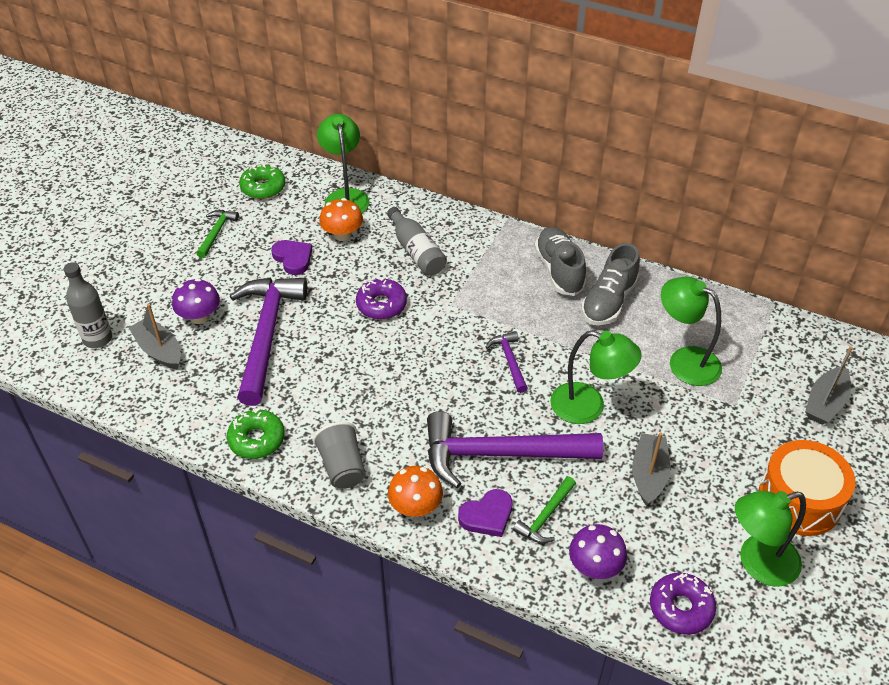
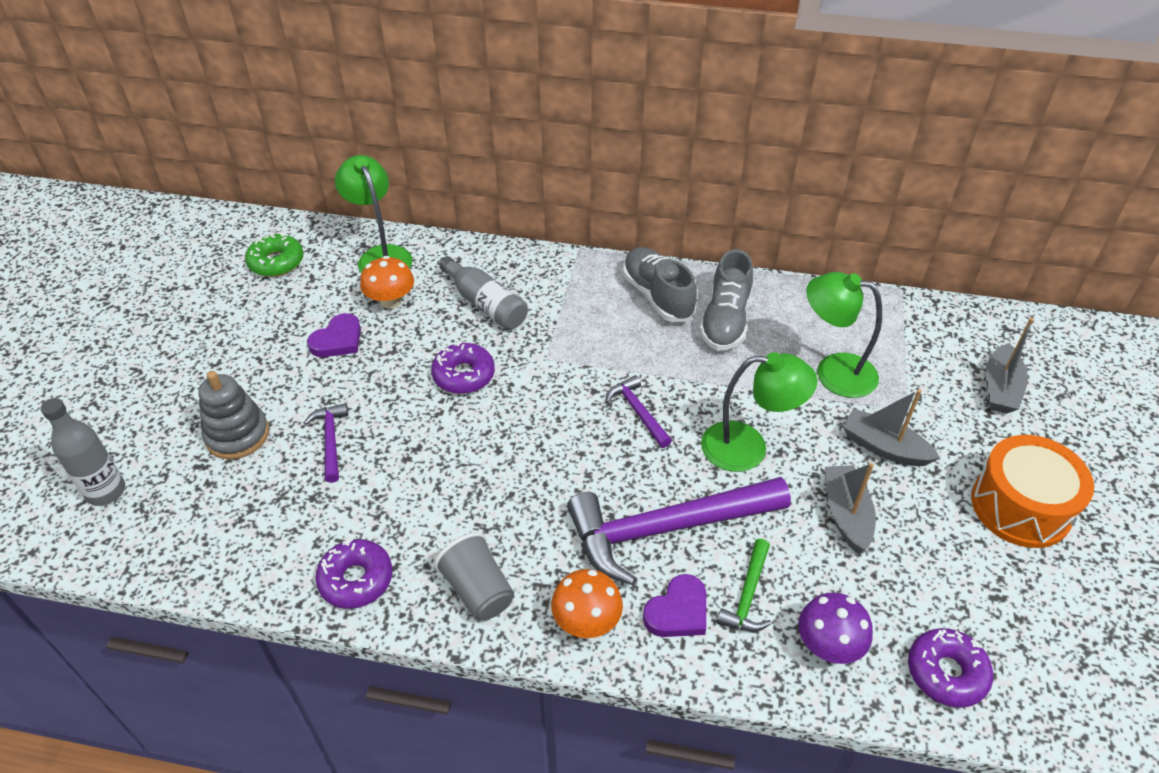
camera: 15 degrees left, 0 degrees up
(159, 350) = (194, 489): grey boat -> grey boat (884, 447)
(199, 317) = (237, 435): purple mushroom -> grey stacking toy
(216, 233) = (231, 326): green hammer -> none
(257, 439) = (356, 579): green donut -> purple donut
(266, 335) = (330, 440): purple hammer -> purple hammer, size x0.46
(293, 258) = (338, 340): purple heart -> purple heart turned 90 degrees clockwise
(757, 563) = (1008, 594): green lamp -> none

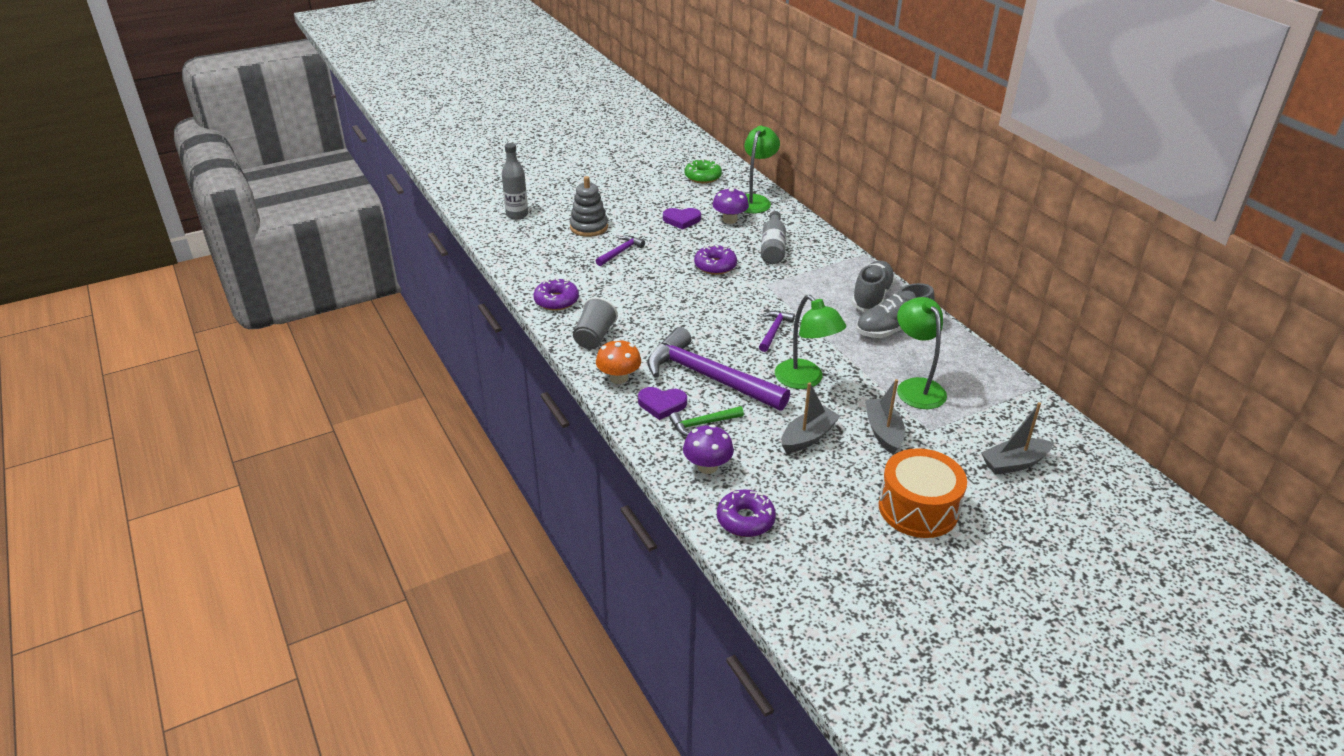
camera: 50 degrees right, 10 degrees down
(390, 301) = (729, 220): orange mushroom -> purple mushroom

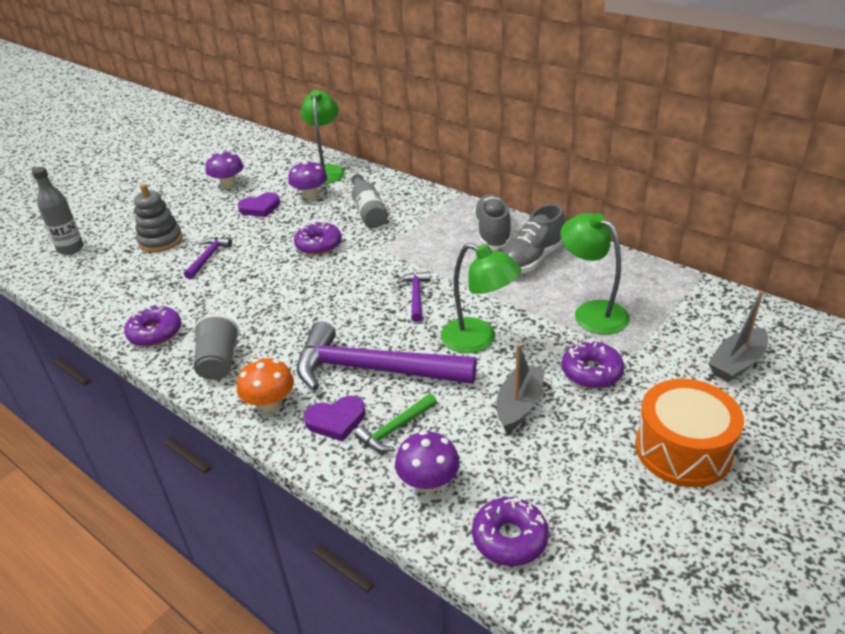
camera: 20 degrees left, 0 degrees up
(664, 191) = (228, 184): none -> purple mushroom
(703, 177) = (262, 161): green donut -> none
(883, 432) = (591, 372): grey boat -> purple donut

